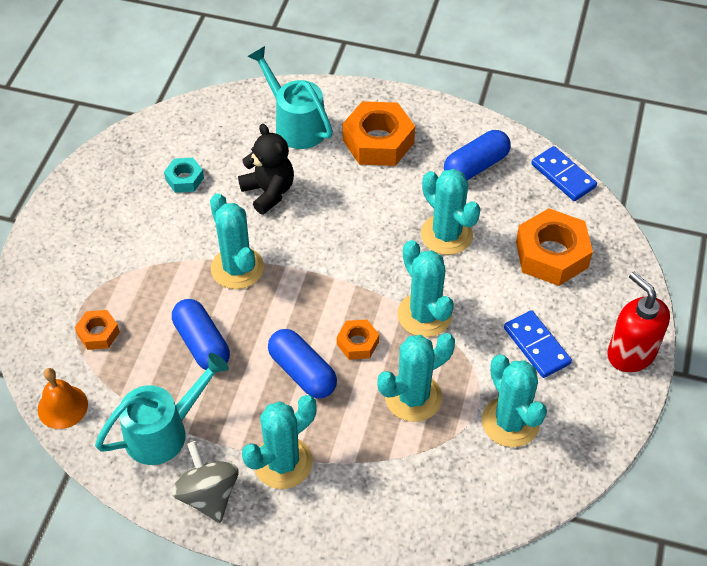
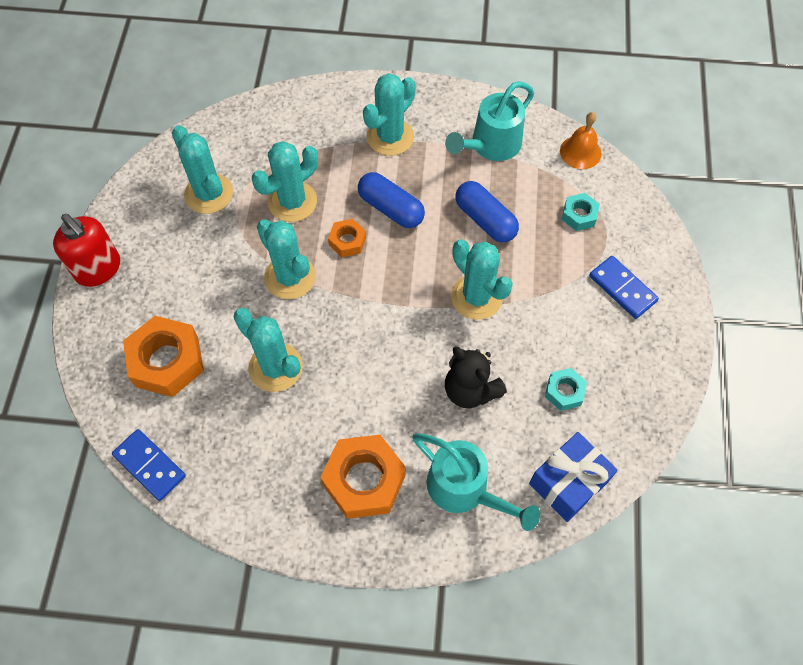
camera: 170 degrees right, 10 degrees up
(98, 333) = (579, 215): orange nut -> turquoise nut
(208, 495) = (441, 107): grey spinning top -> none
(209, 117) = (568, 483): none -> blue gift
(476, 166) = (249, 463): blue capsule -> none
(536, 346) = (185, 263): blue domino -> blue domino (622, 288)

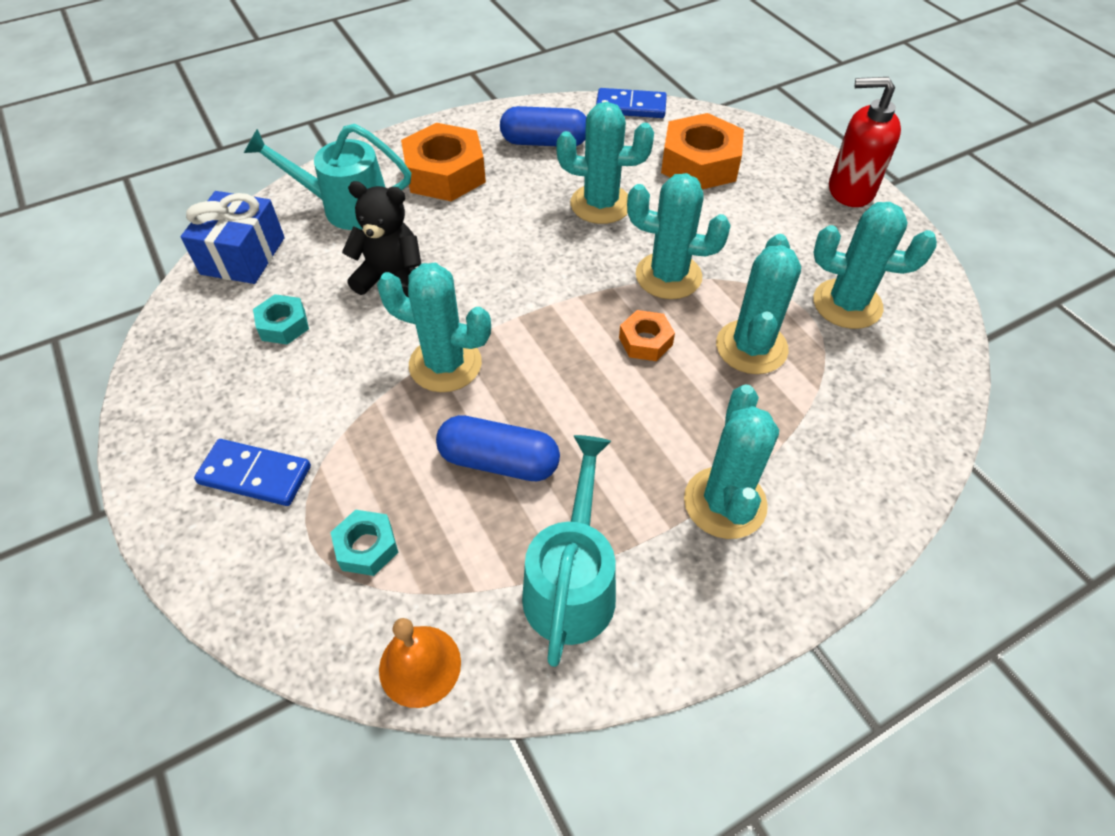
camera: 145 degrees right, 10 degrees down
(391, 208) = (631, 406): blue capsule -> blue capsule (544, 142)

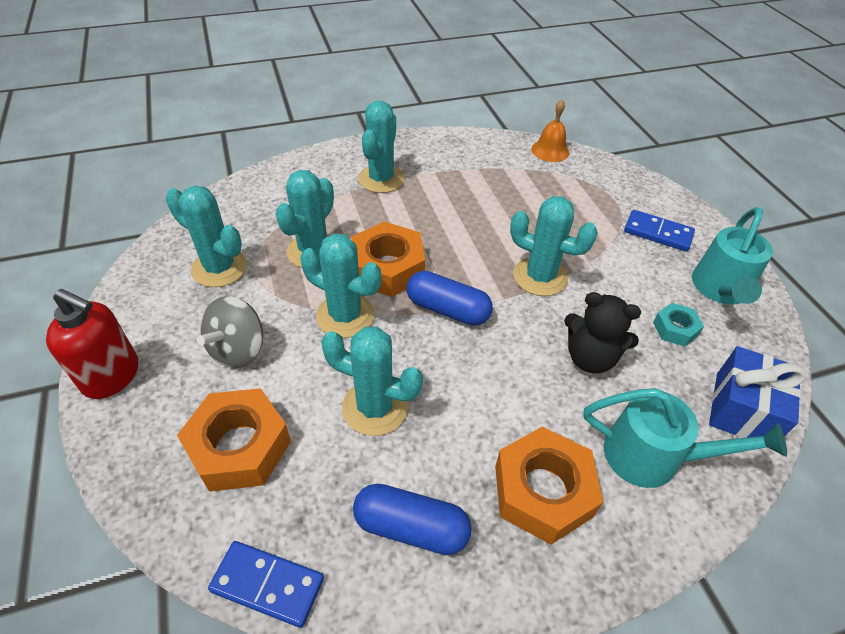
camera: 170 degrees left, 5 degrees down
(366, 547) = (582, 192): turquoise nut -> none
(499, 461) = (506, 216): blue capsule -> blue capsule (447, 309)
(572, 582) = (474, 164): turquoise watering can -> turquoise watering can (720, 290)
(645, 341) = (388, 268): orange nut -> orange nut, size x1.91
(755, 227) = (238, 350): none -> grey spinning top

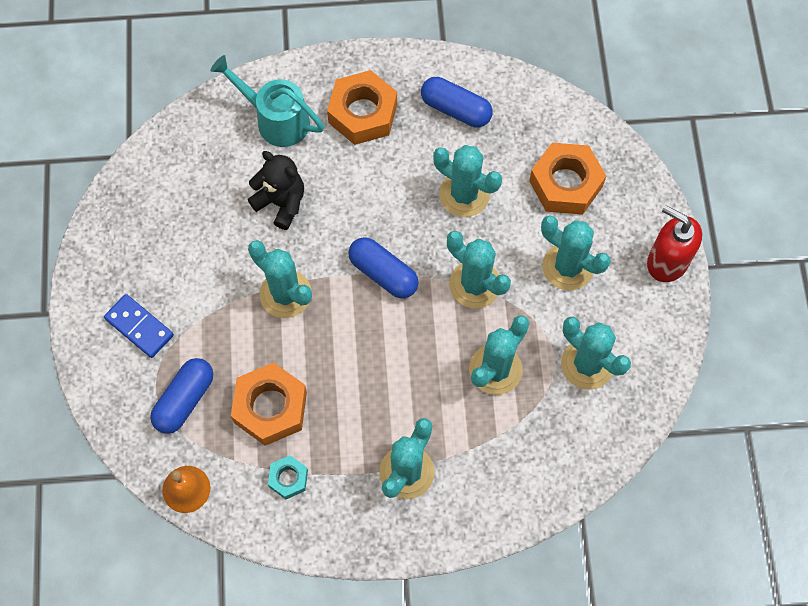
camera: 165 degrees left, 20 degrees up
(238, 350) = (568, 267): grey spinning top -> turquoise cactus
(268, 584) = (547, 96): blue domino -> none
(388, 268) = (426, 333): orange nut -> orange nut (270, 407)
(584, 194) = (184, 400): none -> blue capsule
(675, 329) = (194, 215): turquoise nut -> turquoise nut (288, 479)
(720, 290) = (126, 246): turquoise watering can -> none
(743, 409) = (188, 138): blue gift -> none

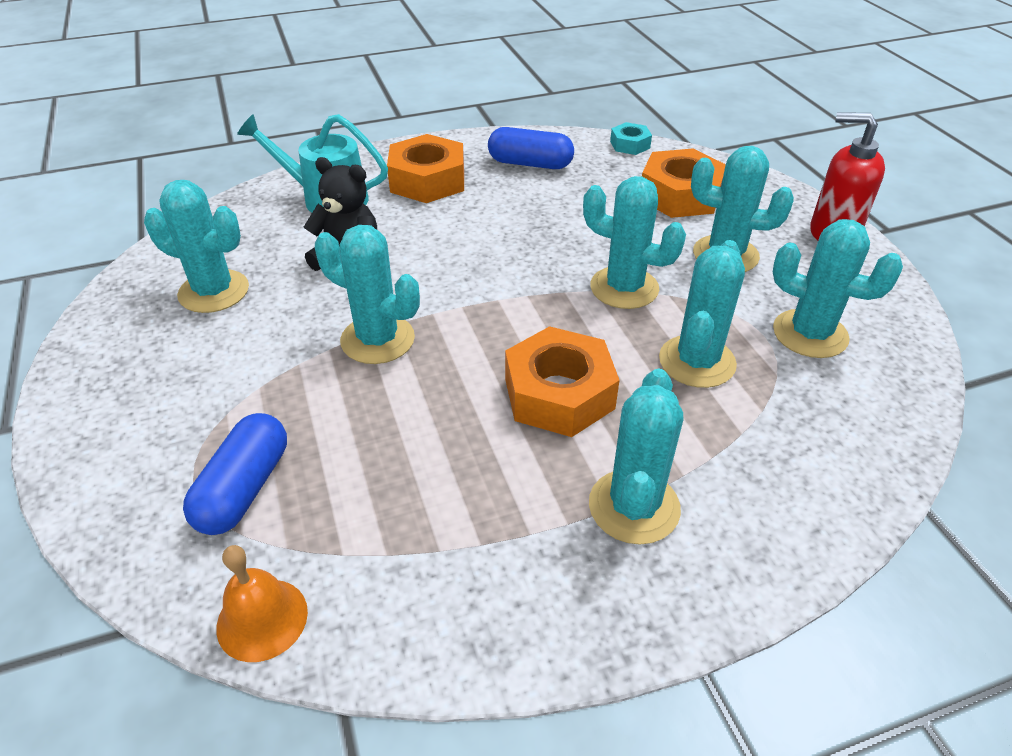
camera: 15 degrees left, 25 degrees down
(139, 327) = (161, 414): blue domino -> none
(270, 407) = (388, 469): orange nut -> orange nut (559, 394)
(288, 479) = (444, 560): turquoise nut -> turquoise nut (630, 145)
(383, 273) = (503, 298): blue capsule -> none
(464, 194) = (571, 219): turquoise cactus -> turquoise cactus (214, 291)

